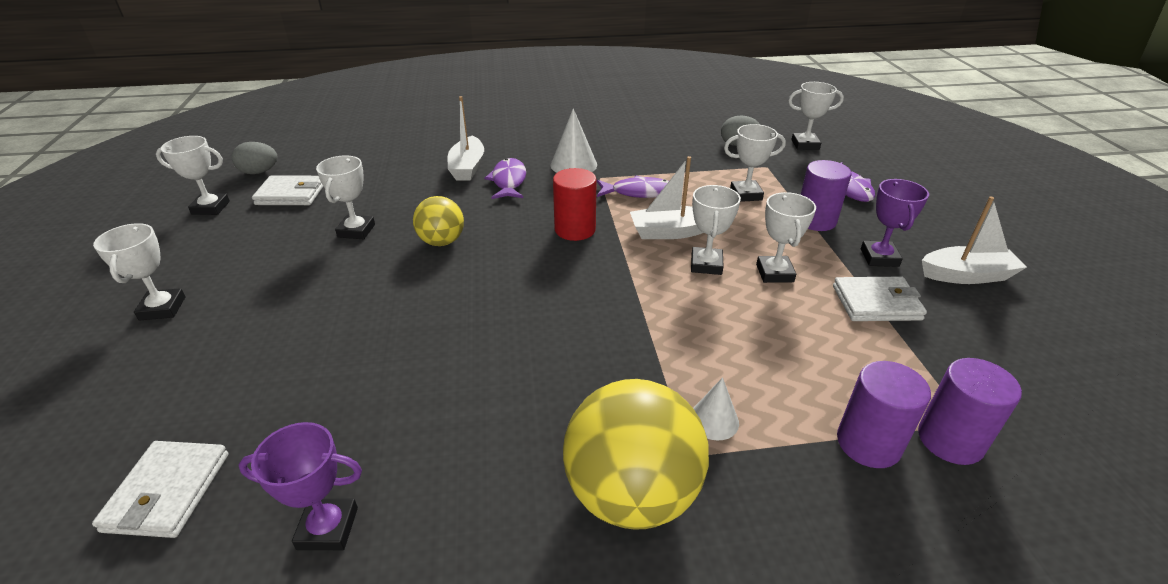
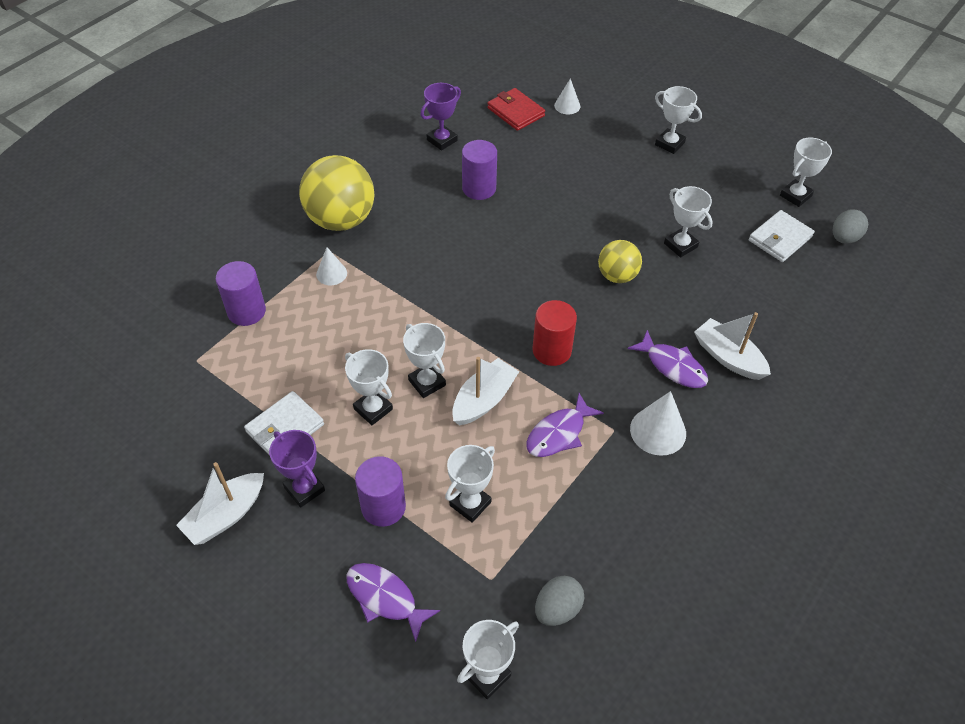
camera: 135 degrees right, 15 degrees up
(110, 443) = (567, 106): none -> white cone
(168, 491) = (516, 112): white wallet -> red wallet
(950, 440) = (204, 341): purple cylinder -> purple cylinder (479, 188)

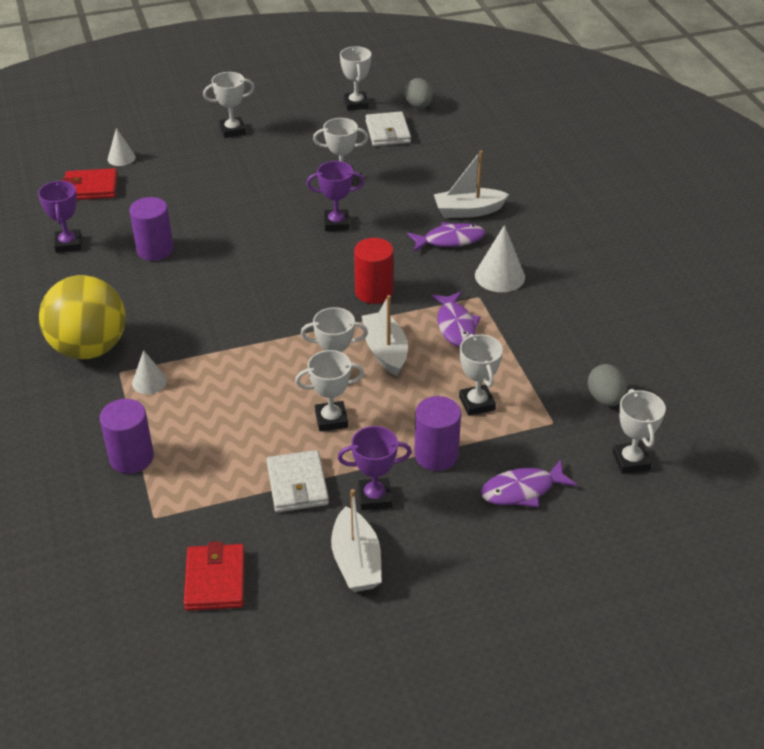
camera: 55 degrees left, 10 degrees down
(155, 433) = (215, 580): none -> red wallet
(617, 276) = (336, 223): yellow ball -> purple trophy

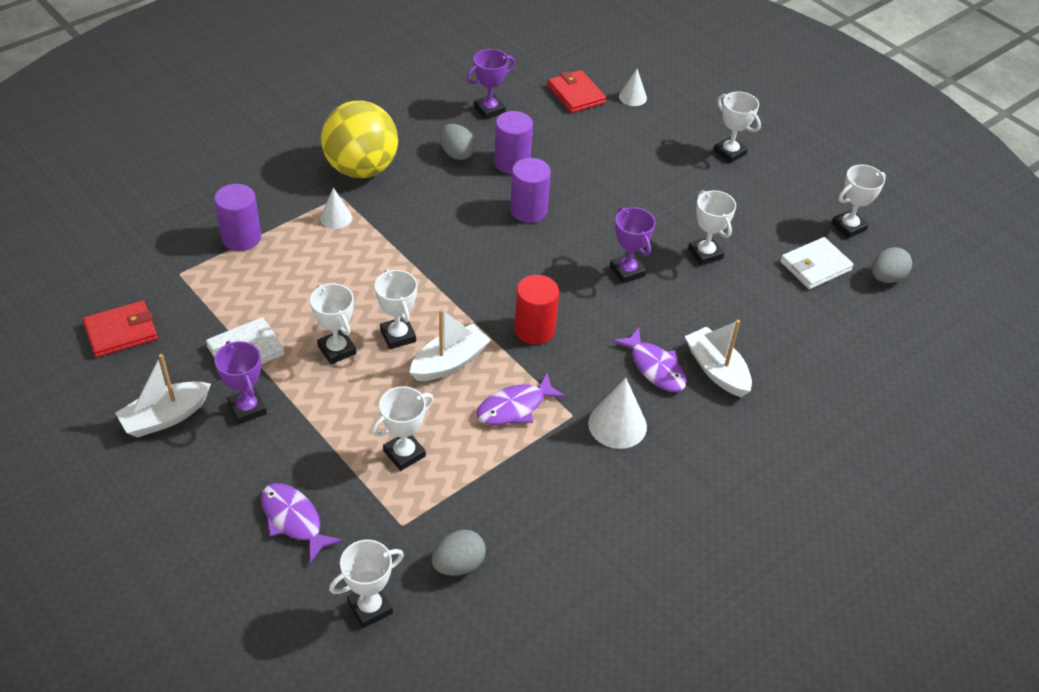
camera: 65 degrees right, 5 degrees up
(116, 280) = (456, 154): none -> grey egg
(436, 455) = (318, 439): purple cylinder -> purple cylinder (528, 210)

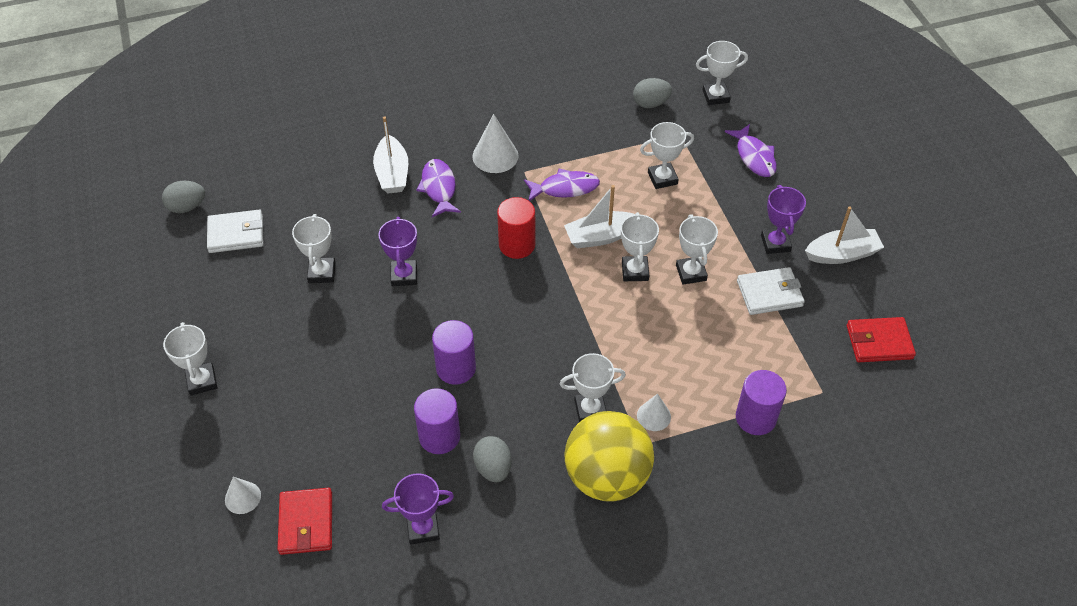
camera: 155 degrees left, 5 degrees up
(848, 227) = (169, 262): white trophy -> white trophy (590, 410)

